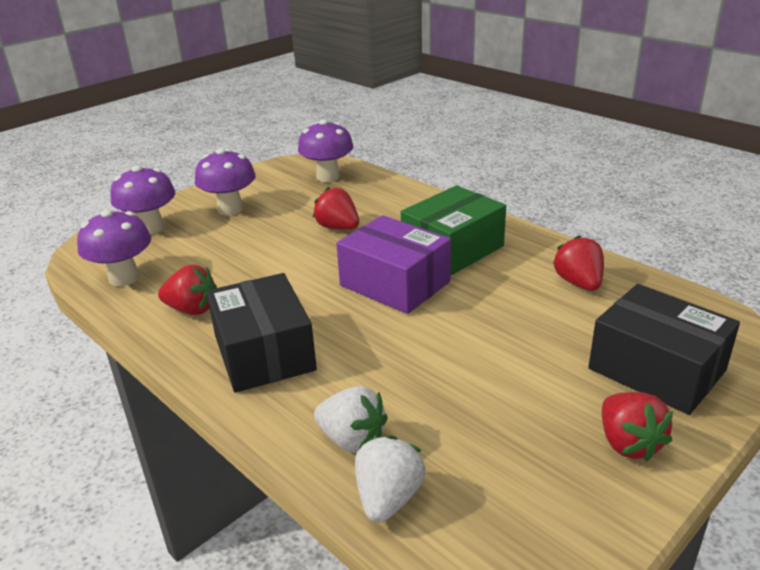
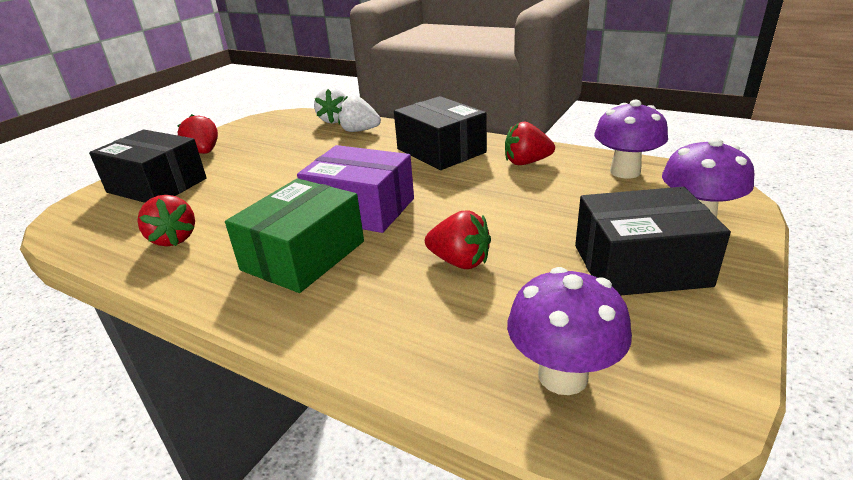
camera: 165 degrees right, 0 degrees up
(230, 209) = (640, 265): purple mushroom -> black box

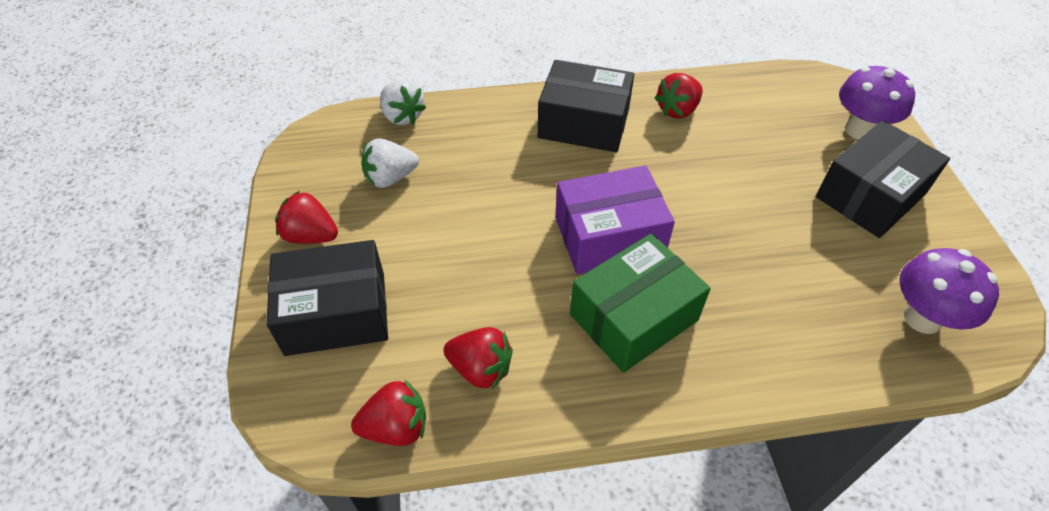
camera: 40 degrees left, 20 degrees up
(303, 255) = (633, 317): green box -> green box turned 60 degrees clockwise
(359, 131) = (457, 124): white strawberry -> white strawberry (390, 178)
(460, 261) = (759, 255): red strawberry -> red strawberry (396, 427)
(625, 172) = (763, 91): purple mushroom -> none

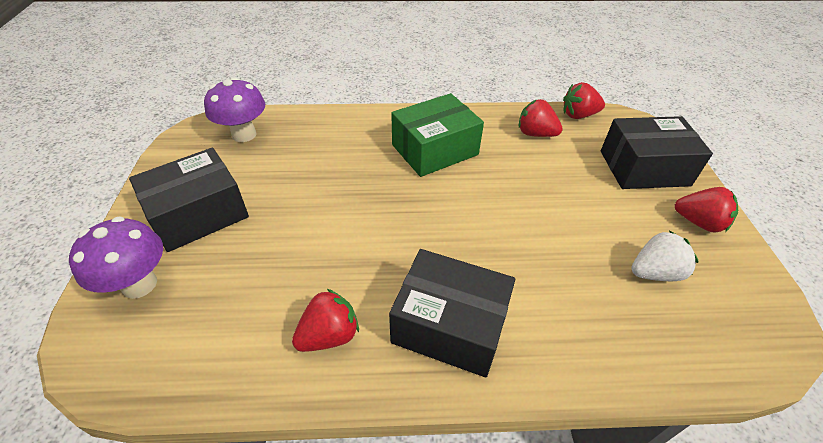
camera: 175 degrees left, 5 degrees down
(402, 116) = (680, 360): white strawberry -> none
(609, 236) = (442, 200): purple box -> none

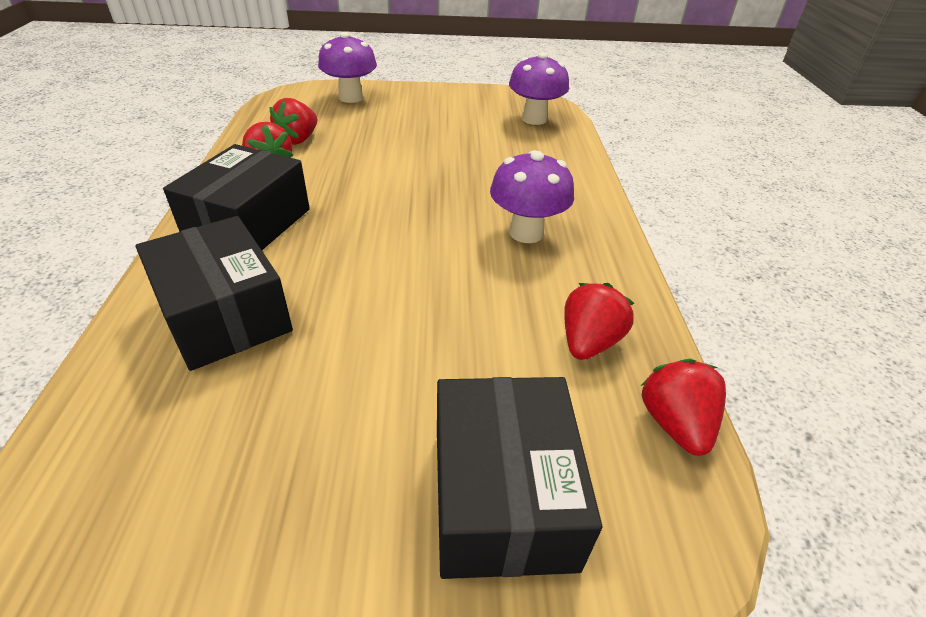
camera: 90 degrees right, 5 degrees down
(198, 214) = (421, 109): black box -> black box (225, 314)
(435, 150) = (526, 233): green box -> purple mushroom
(654, 272) = (242, 418): white strawberry -> none
(699, 222) = (329, 542): red strawberry -> red strawberry (298, 140)

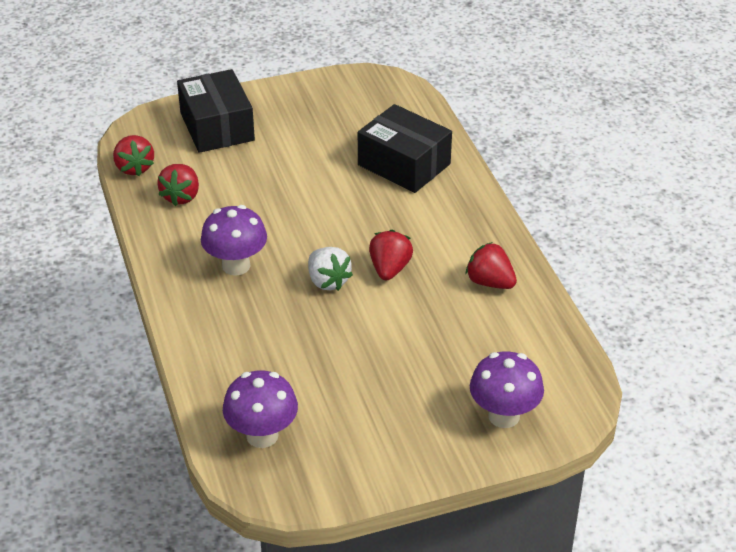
camera: 165 degrees right, 0 degrees up
(248, 224) = (450, 223): black box -> none
(298, 140) = (497, 323): red strawberry -> red strawberry (389, 269)
(429, 198) = (328, 281): none -> white strawberry

